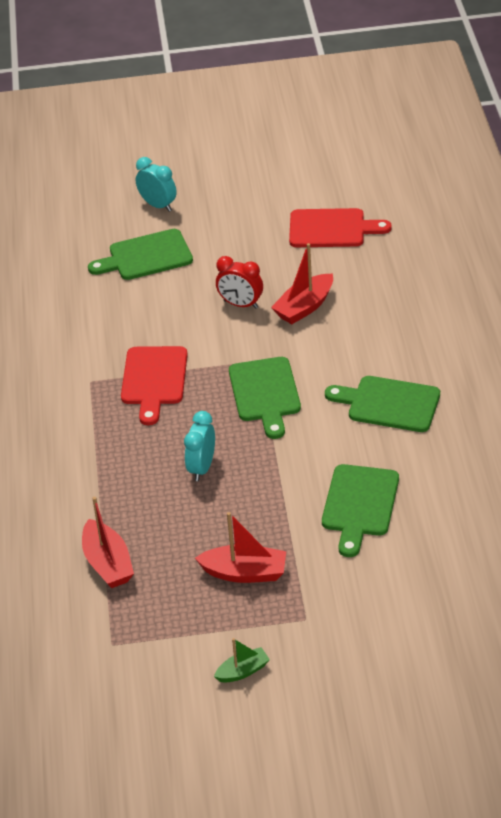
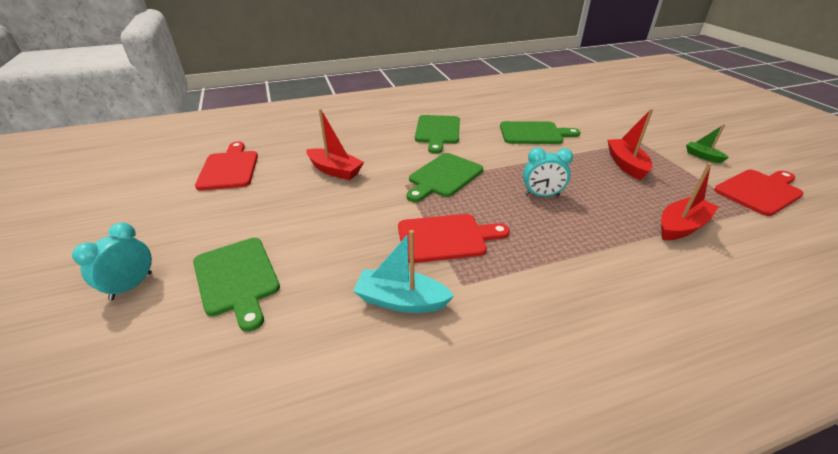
camera: 105 degrees left, 5 degrees down
(86, 344) = (401, 301): none -> turquoise boat
(144, 680) = (759, 191): none -> red cutting board
(240, 304) = (330, 202): red clock -> none
(265, 393) = (443, 177): green cutting board -> green cutting board turned 150 degrees clockwise

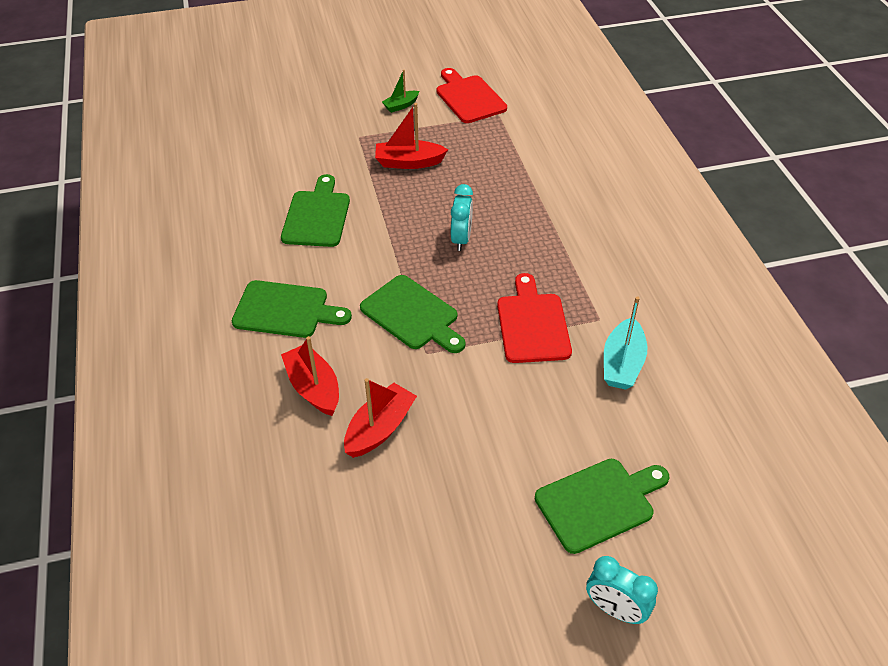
camera: 85 degrees left, 10 degrees up
(229, 168) = (350, 571): red cutting board -> none
(681, 226) = (520, 163): red boat -> red boat (314, 388)

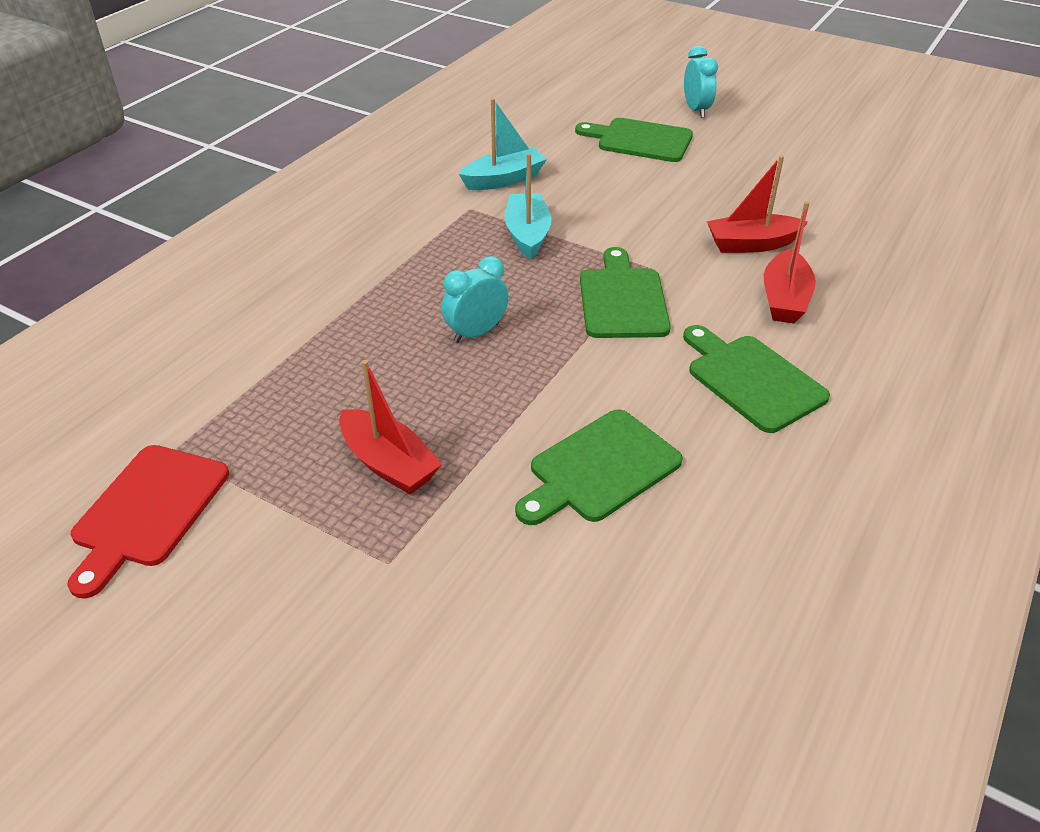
camera: 135 degrees left, 5 degrees down
(401, 105) = (248, 576): green boat -> none
(532, 324) = (527, 234): red cutting board -> turquoise boat

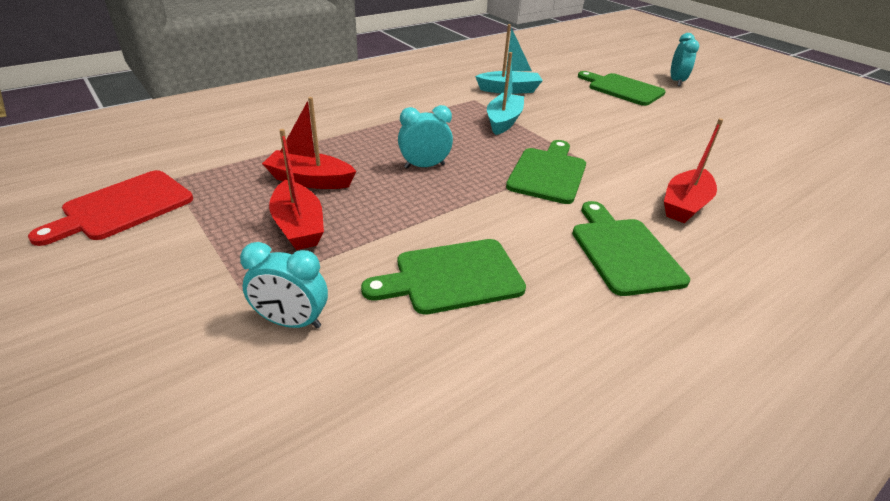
camera: 20 degrees right, 5 degrees down
(471, 578) = (291, 322): none -> turquoise clock
(751, 244) = (676, 164): red boat -> red boat (310, 180)

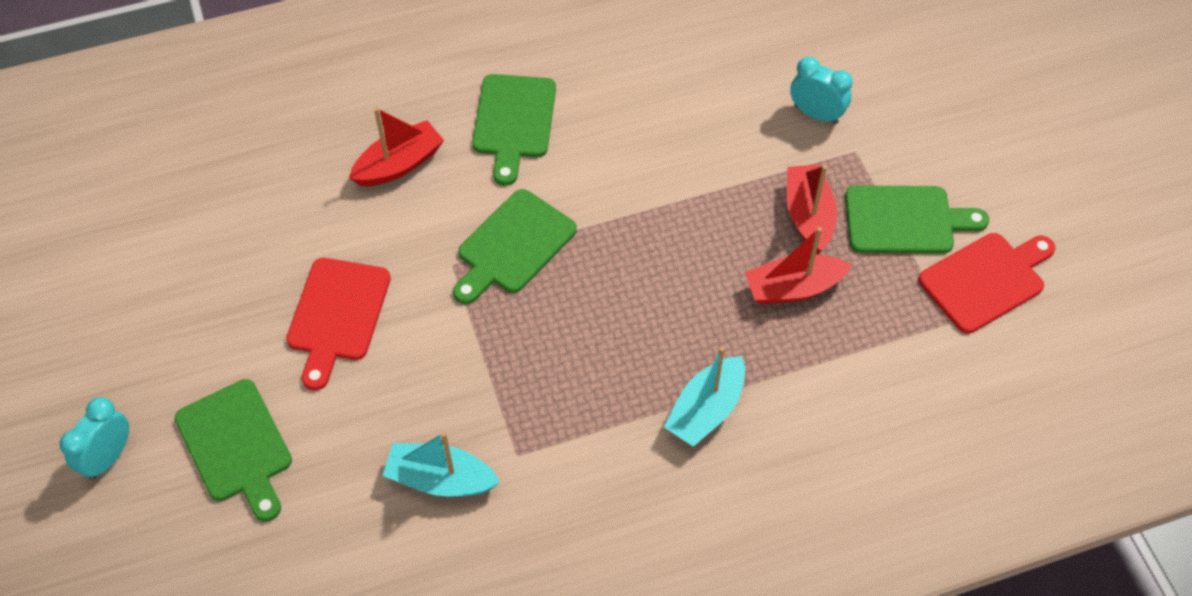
camera: 160 degrees left, 20 degrees up
(310, 180) = (793, 288): red boat -> red boat turned 135 degrees clockwise
(424, 166) = (655, 289): turquoise clock -> none
(452, 277) = (681, 127): green cutting board -> green cutting board (905, 220)
(503, 121) = (504, 376): turquoise boat -> turquoise boat (706, 410)
(629, 130) = (337, 315): none -> red cutting board

